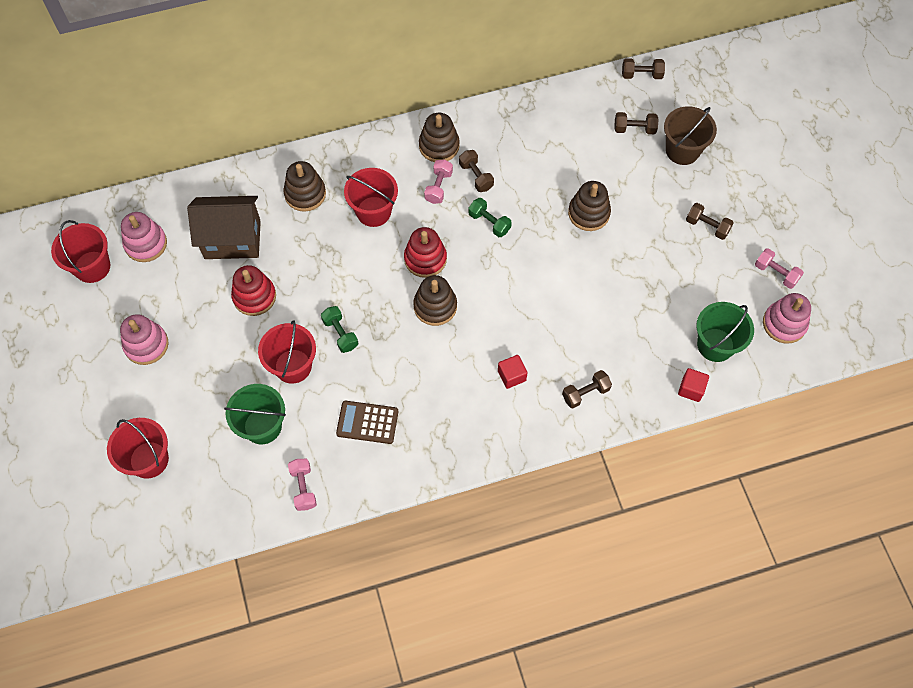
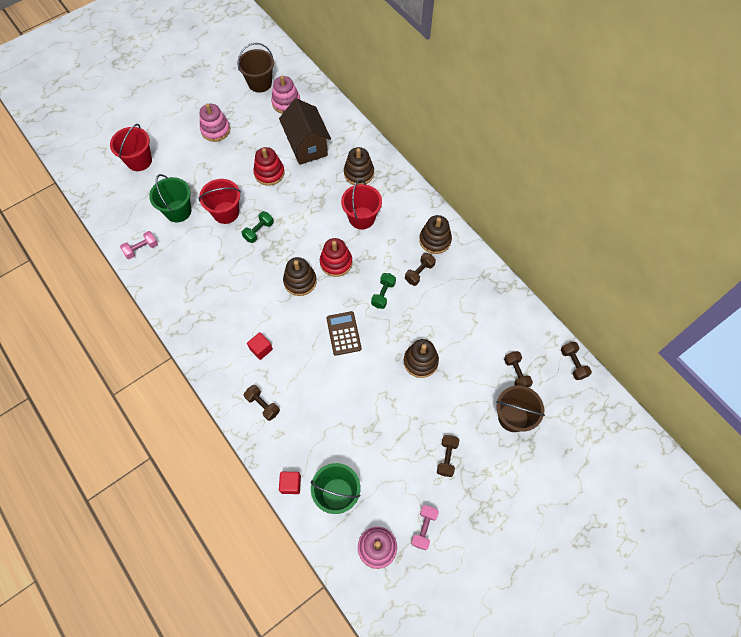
camera: 70 degrees right, 0 degrees up
(92, 267) = (260, 83): red bucket -> brown bucket
(367, 422) = (198, 269): brown calculator -> brown calculator (343, 333)
(438, 187) = (399, 251): pink dumbbell -> none

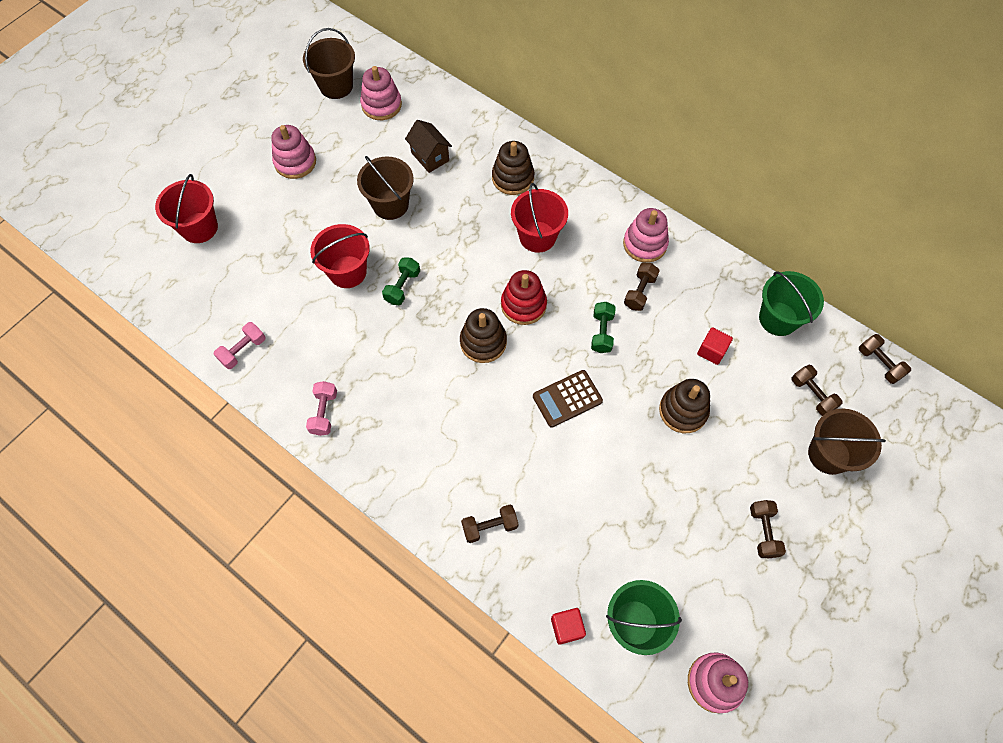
camera: 15 degrees left, 0 degrees up
(178, 211) = (279, 285): green bucket -> green bucket (778, 318)
(261, 349) = (461, 449): red cube -> red cube (711, 351)
(263, 405) = (490, 526): brown dumbbell -> brown dumbbell turned 45 degrees counterclockwise
(269, 173) = (390, 204): red stacking toy -> brown bucket
(307, 146) = (430, 157): brown house -> brown house, size x0.59
(343, 333) = (567, 398): brown calculator -> brown calculator turned 90 degrees counterclockwise
(424, 528) = (767, 637): pink dumbbell -> pink dumbbell (324, 412)
(435, 240) = (645, 244): brown stacking toy -> pink stacking toy

